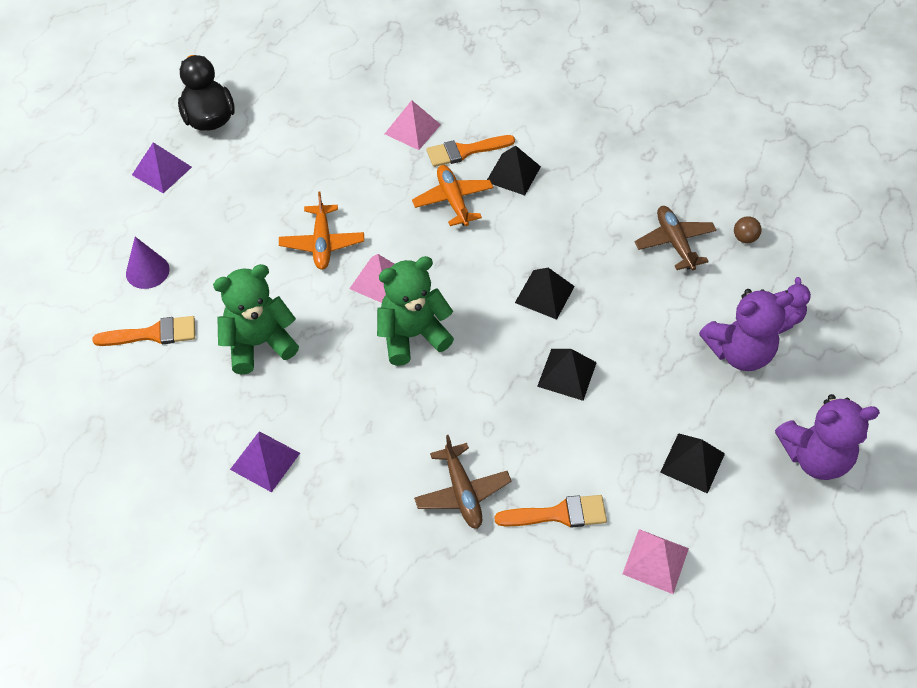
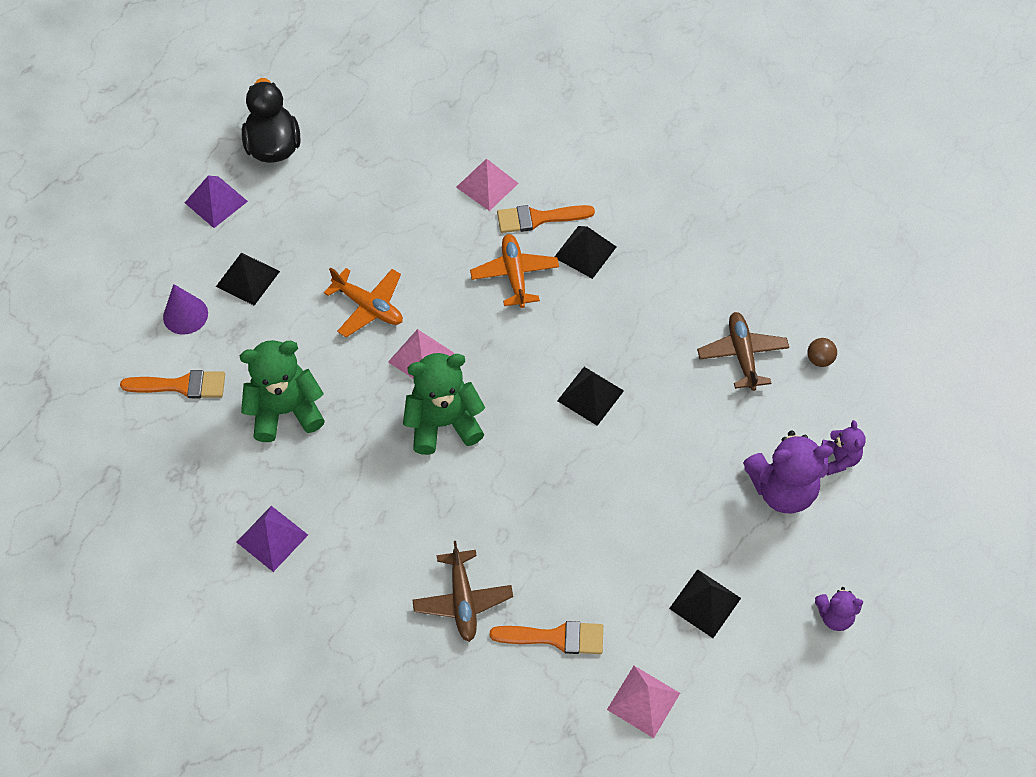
camera: 10 degrees right, 5 degrees up
(322, 243) = (368, 306): orange plane -> orange plane turned 60 degrees counterclockwise
(567, 374) = (595, 488): black pyramid -> black pyramid (248, 278)
(814, 457) = (834, 616): purple teddy bear -> purple teddy bear, size x0.53

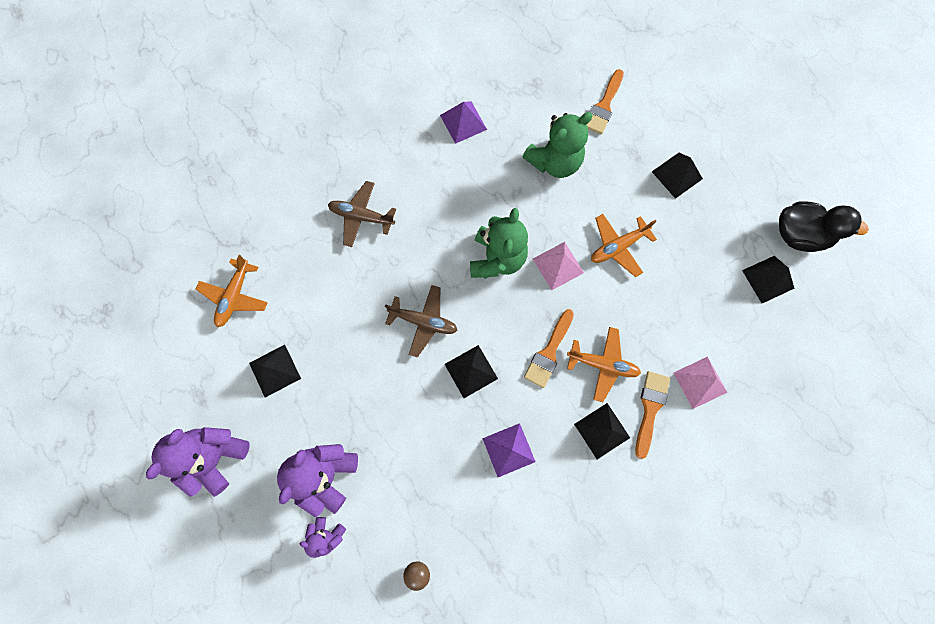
camera: 115 degrees right, 15 degrees up
(185, 315) = (661, 126): purple cone -> none
(216, 202) = (757, 176): purple pyramid -> purple pyramid (508, 450)
(285, 410) = (554, 162): green teddy bear -> green teddy bear turned 45 degrees clockwise
(340, 159) = (768, 279): none -> black pyramid
(555, 637) = (306, 262): orange brush -> orange brush (549, 352)
(643, 701) = (235, 296): pink pyramid -> orange plane
(742, 354) = (451, 509): brown plane -> brown plane (423, 322)
(834, 616) = (216, 457): purple teddy bear -> purple teddy bear, size x1.88

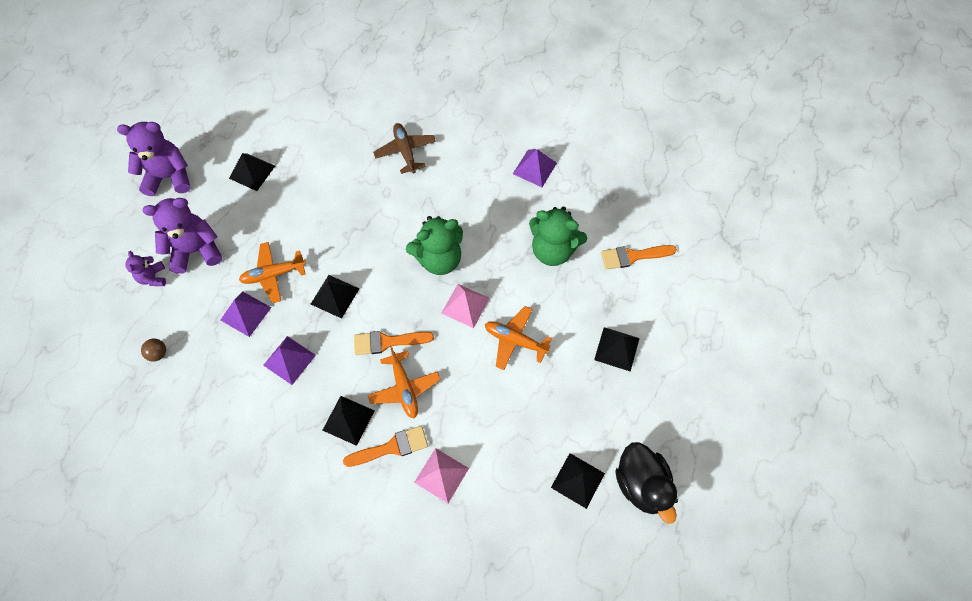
camera: 55 degrees right, 10 degrees down
(235, 296) = (290, 115): orange plane -> orange plane (273, 274)
(423, 322) = (352, 241): brown plane -> none
(432, 464) = (245, 313): none -> purple pyramid

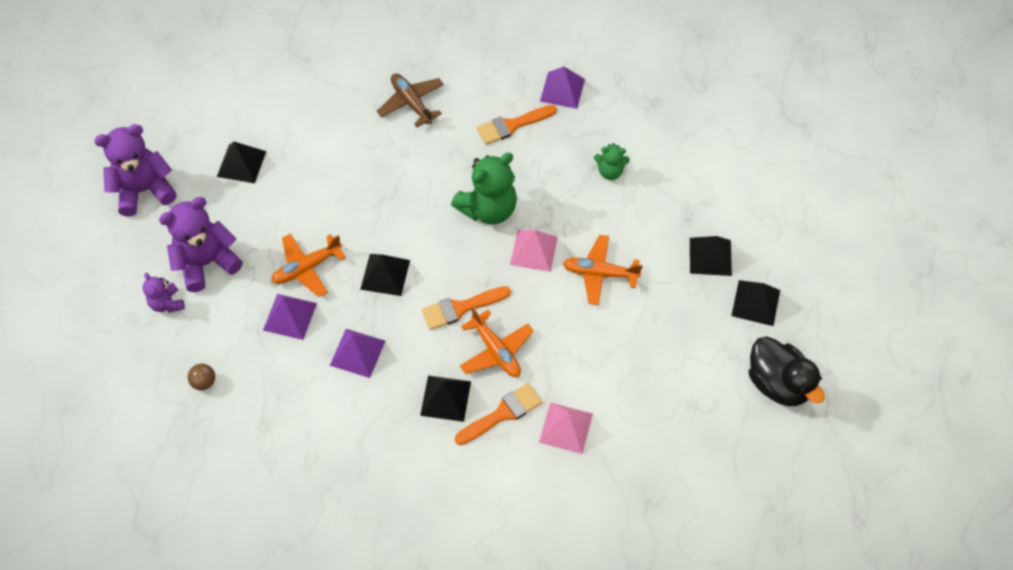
camera: 15 degrees left, 5 degrees down
(553, 250) = (610, 171): green teddy bear -> green teddy bear, size x0.53
(578, 480) = (711, 396): black pyramid -> black pyramid (756, 302)
(633, 256) = (698, 158): orange brush -> orange brush (512, 125)

